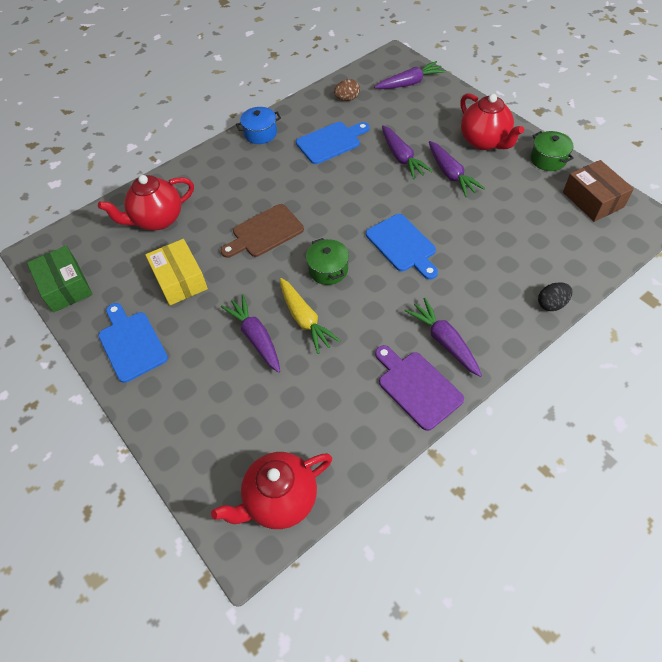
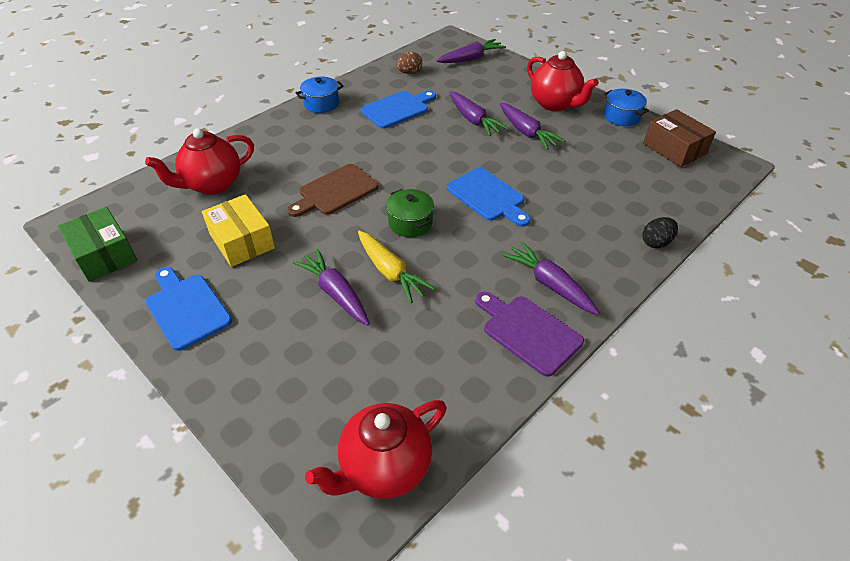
camera: 10 degrees left, 10 degrees down
(548, 159) = (621, 117): green pot -> blue pot

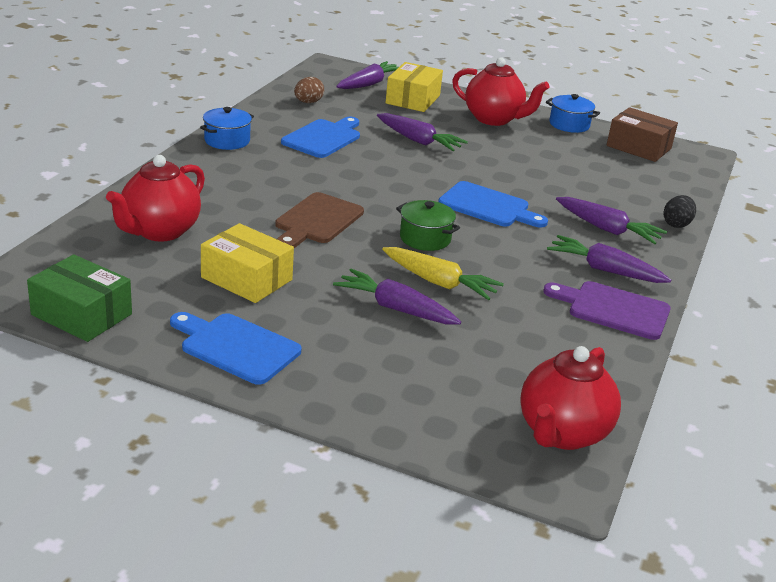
camera: 25 degrees left, 15 degrees down
(497, 77) = (413, 99): none -> yellow box
(526, 132) = (484, 147): purple carrot -> purple carrot (607, 229)

